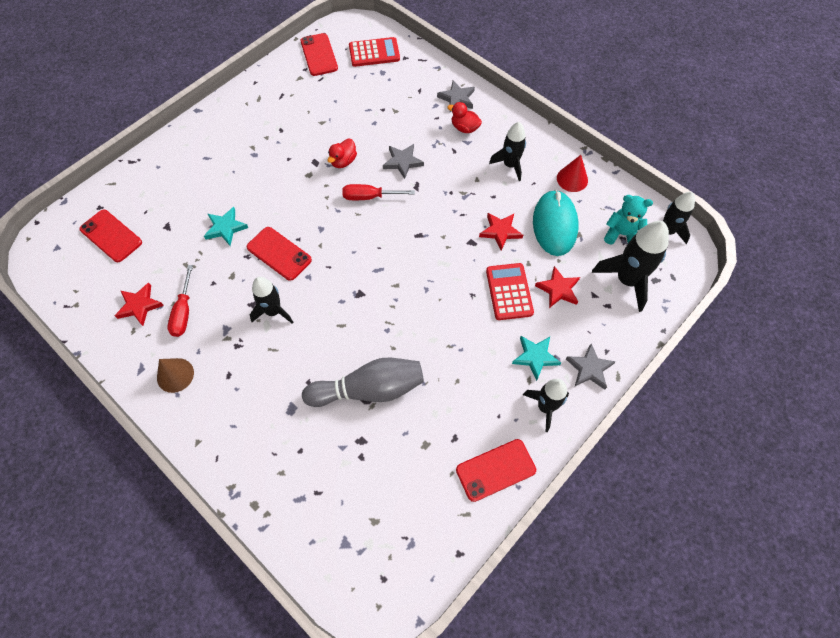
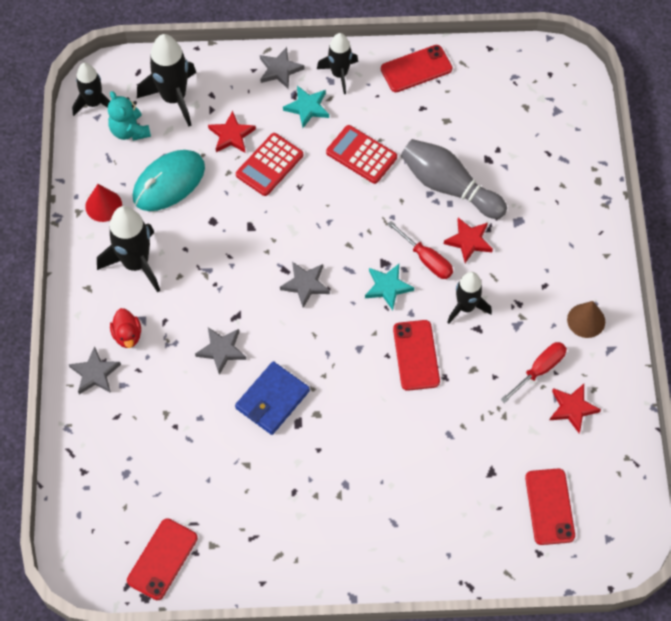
camera: 135 degrees left, 0 degrees up
(225, 228) = (440, 422): turquoise star -> turquoise star (387, 287)
(343, 161) = (272, 399): red duck -> blue wallet
(370, 197) = (287, 341): red screwdriver -> red screwdriver (426, 259)
(374, 53) = (105, 507): red calculator -> red calculator (361, 155)
(395, 237) = (305, 284): none -> grey star
(495, 470) = (416, 69): red phone -> red phone turned 45 degrees counterclockwise
(500, 231) = (217, 215): red star -> red star (469, 241)
(510, 165) = (136, 263): black rocket -> black rocket, size x1.53

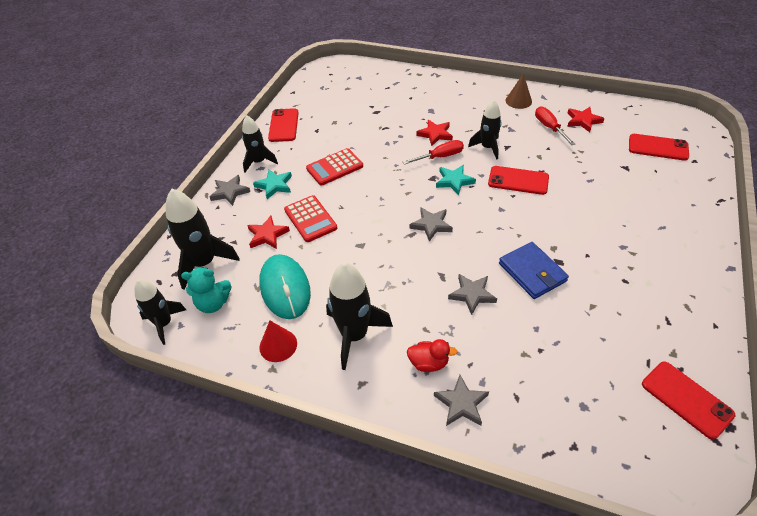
camera: 65 degrees left, 15 degrees down
(449, 186) = (387, 133): grey bowling pin -> none

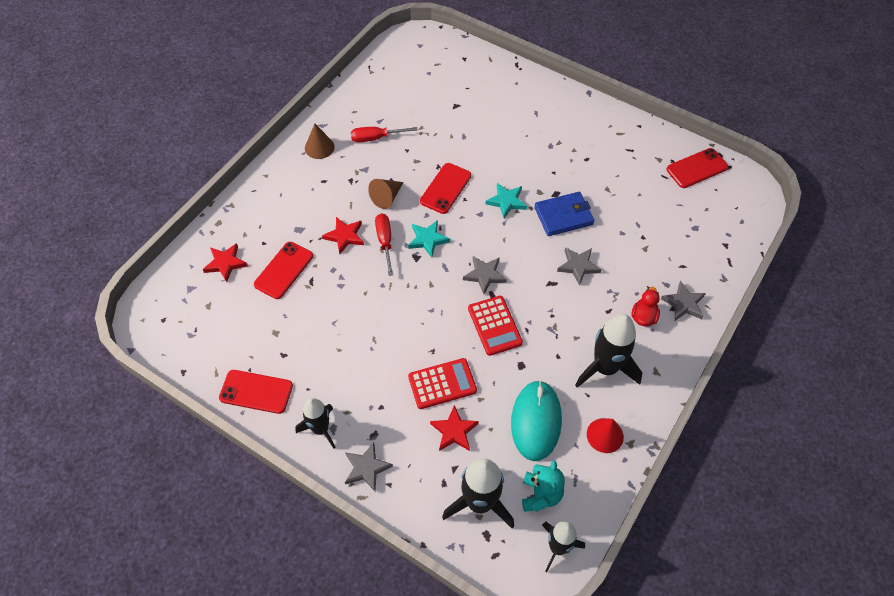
camera: 80 degrees left, 10 degrees up
(274, 185) = (372, 415): turquoise star -> turquoise star (506, 201)
(285, 288) = (536, 421): turquoise mouse -> turquoise mouse turned 75 degrees counterclockwise
(334, 167) = (364, 346): red calculator -> red calculator (494, 326)
(487, 148) = (387, 197): black rocket -> brown cone
(583, 121) = (377, 109): red star -> red star (225, 263)
(658, 147) = (438, 73): red phone -> red phone (284, 270)

